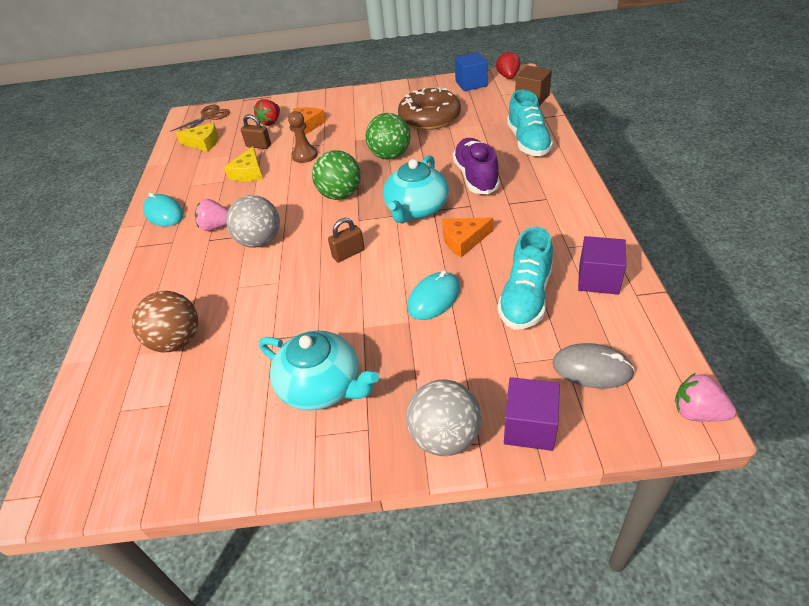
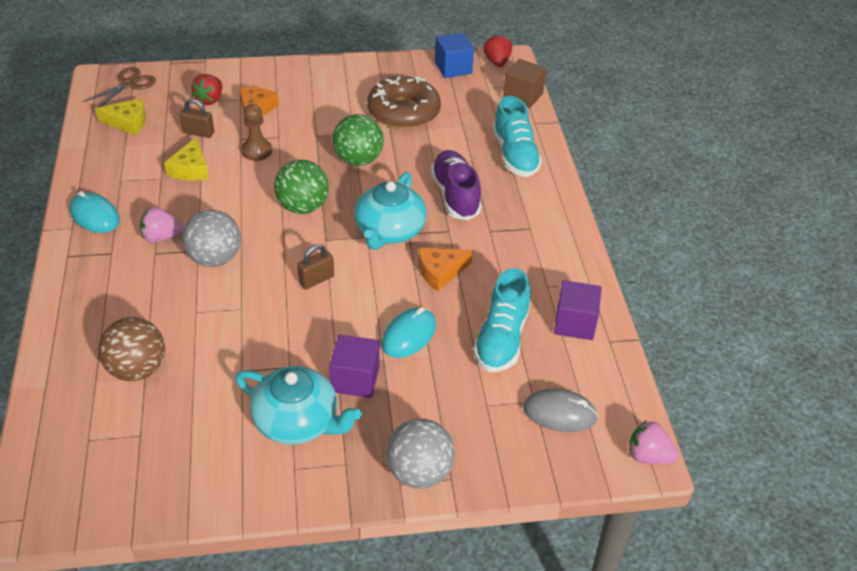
camera: 10 degrees left, 0 degrees up
(529, 427) = (498, 465): purple cube -> purple cube (355, 379)

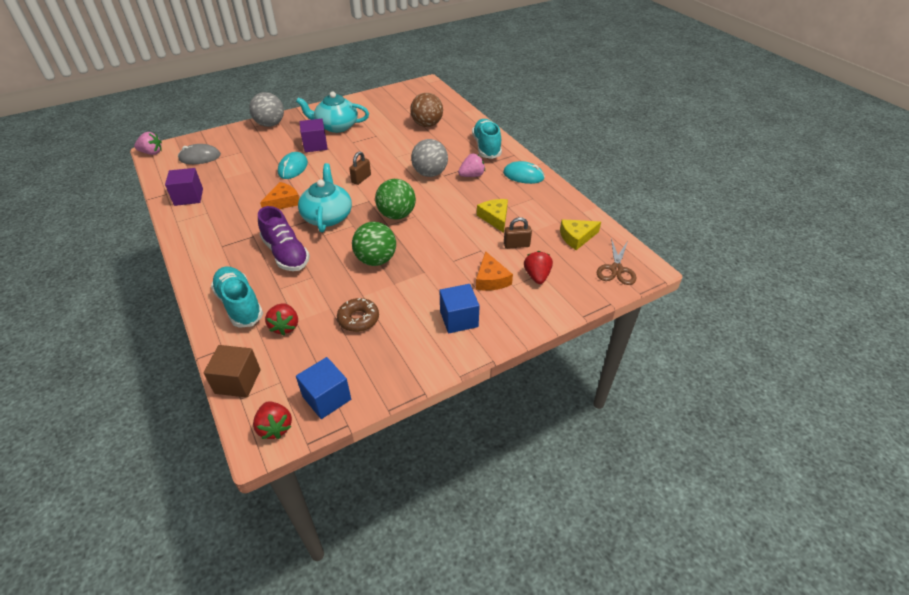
camera: 160 degrees right, 0 degrees up
(257, 151) = (460, 244): brown pawn -> none
(313, 87) = (459, 319): none -> blue cube
(403, 112) = (358, 319): brown donut -> brown donut, size x0.57
(474, 124) = (285, 326): none -> red strawberry
(501, 339) = (236, 179): turquoise shoe -> turquoise shoe (486, 147)

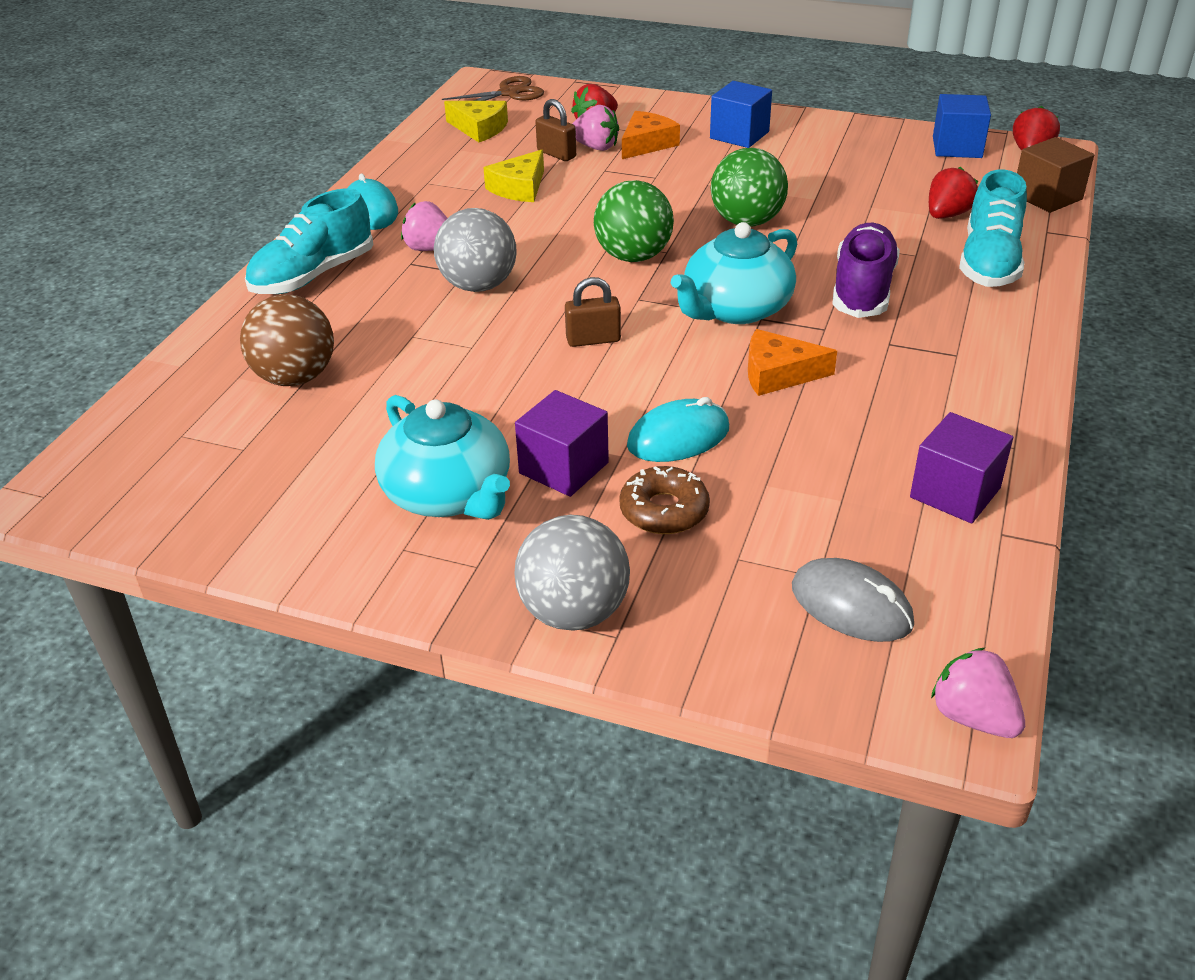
camera: 130 degrees left, 5 degrees down
(358, 319) = (849, 182): brown donut -> brown donut (664, 510)
(508, 261) = (596, 147): none -> pink strawberry

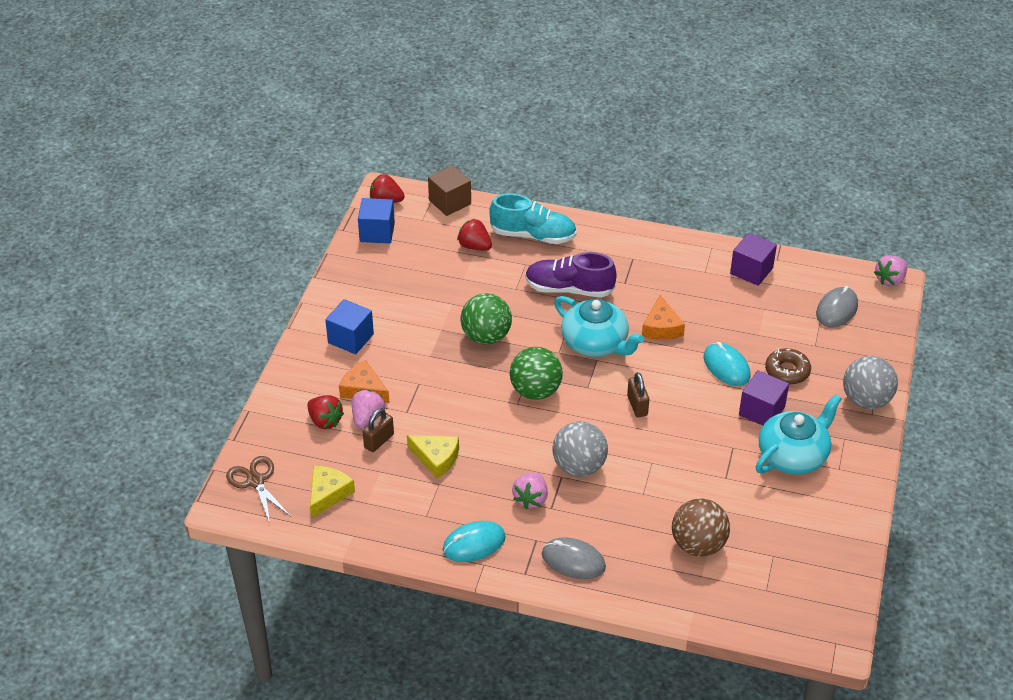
camera: 95 degrees left, 5 degrees up
(313, 276) = (573, 561): turquoise shoe -> grey mouse

